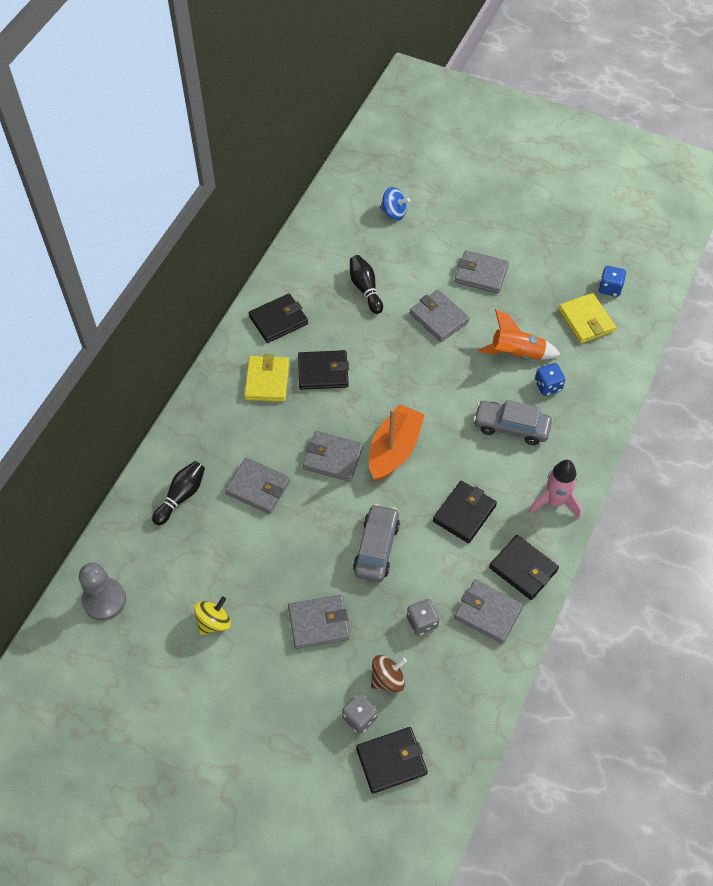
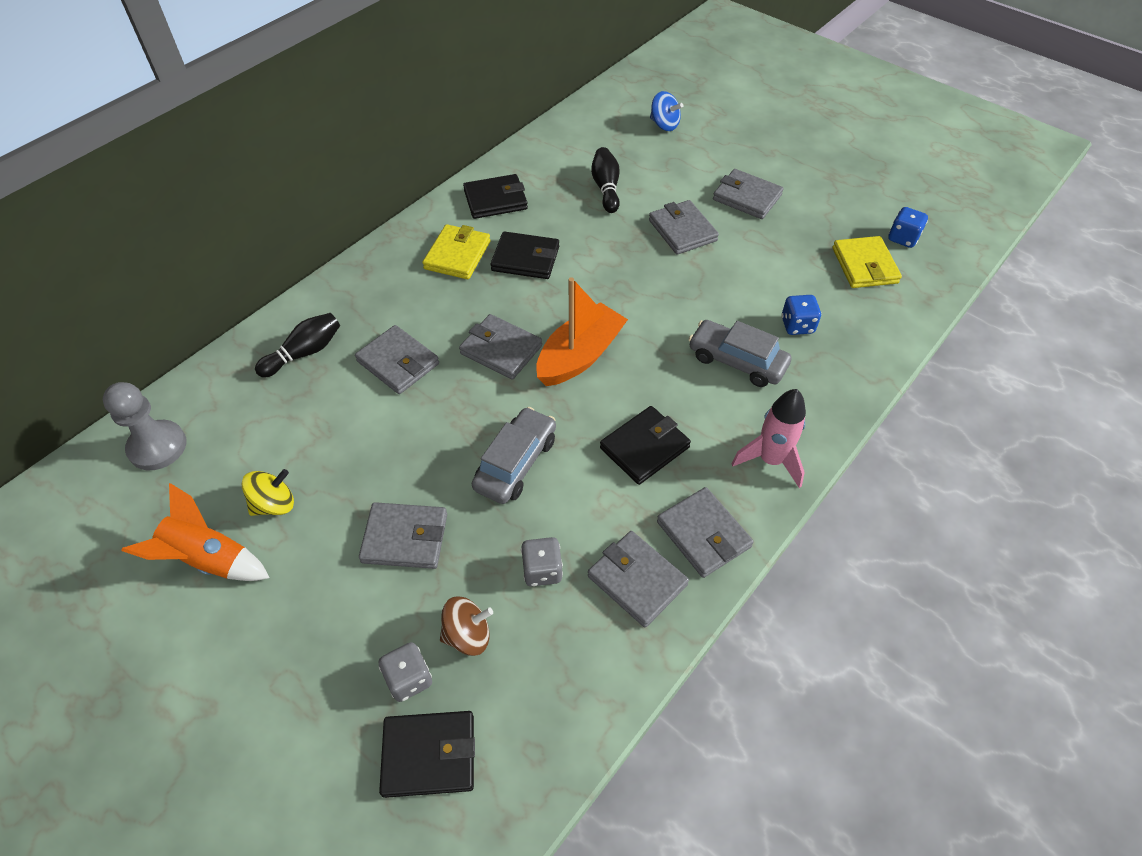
camera: 15 degrees right, 5 degrees down
(516, 354) = (767, 284): orange rocket -> orange rocket (209, 559)
(523, 569) = (703, 534): black wallet -> grey wallet

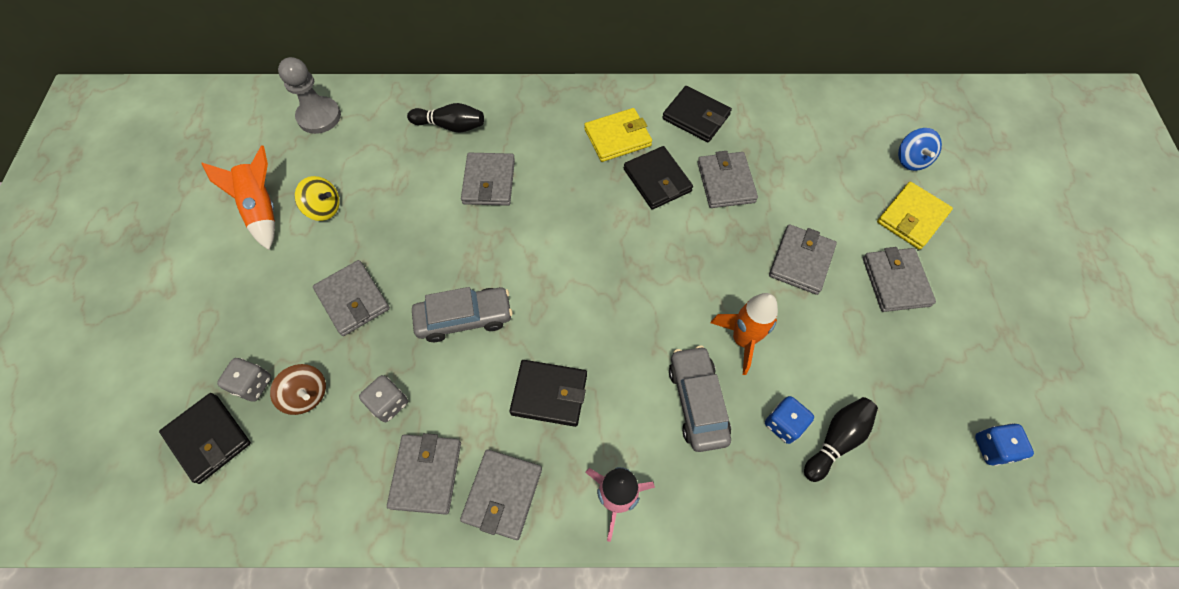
camera: 50 degrees right, 10 degrees up
(501, 350) = (556, 232): grey wallet -> grey wallet (725, 182)
(580, 356) = (597, 286): orange boat -> none
(606, 188) = (788, 175): black bowling pin -> black bowling pin (836, 440)
(712, 303) = (742, 340): none -> orange rocket
(864, 265) = (917, 435): yellow wallet -> yellow wallet (912, 218)

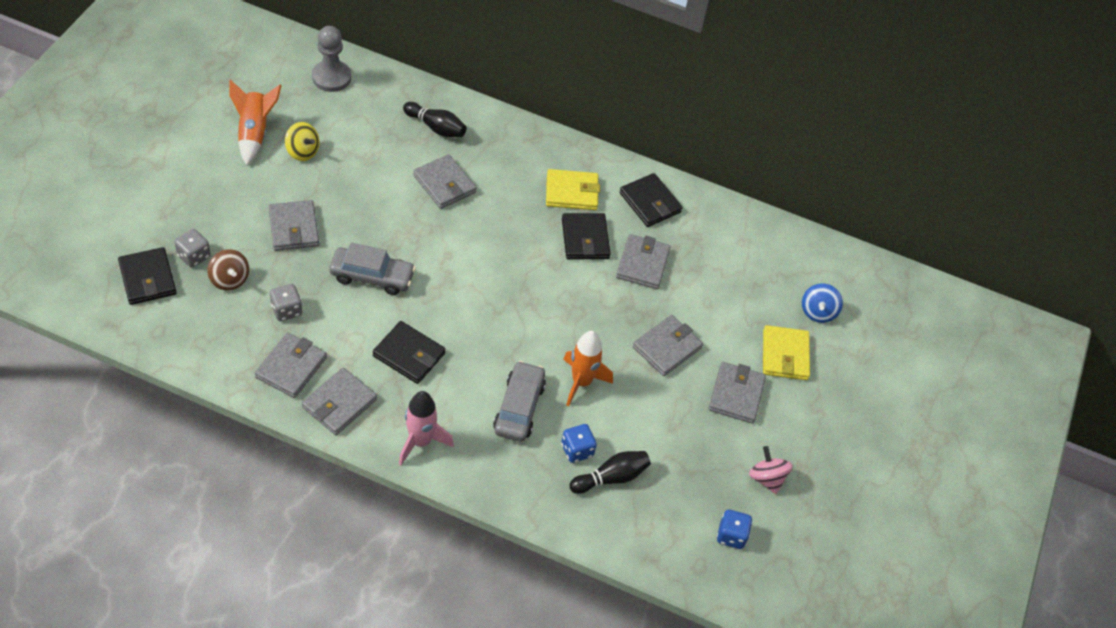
camera: 15 degrees right, 10 degrees down
(489, 182) = (444, 184): grey wallet -> grey wallet turned 60 degrees counterclockwise
(912, 218) = (785, 355): yellow wallet -> yellow wallet turned 60 degrees counterclockwise
(982, 362) = (766, 478): none -> pink spinning top

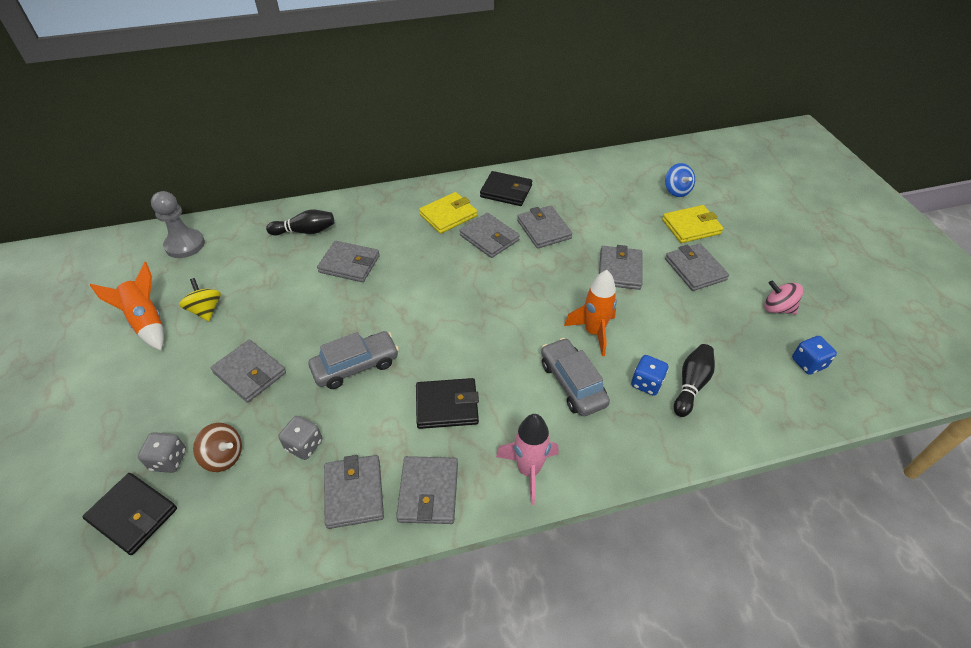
camera: 30 degrees left, 5 degrees down
(302, 151) = (206, 310): yellow spinning top -> yellow spinning top turned 120 degrees counterclockwise
(585, 239) = (489, 238): black wallet -> grey wallet
(785, 355) = (691, 226): yellow wallet -> yellow wallet turned 75 degrees counterclockwise

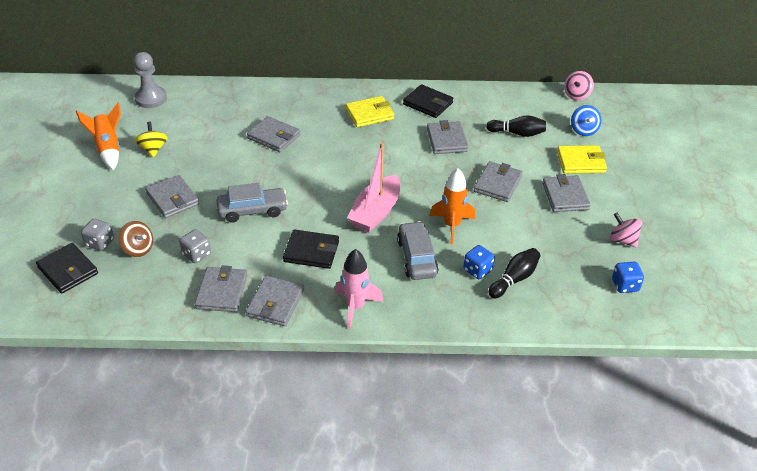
camera: 15 degrees right, 5 degrees down
(305, 231) = (247, 105): black bowling pin -> black bowling pin (517, 133)
(489, 238) = (397, 138): grey wallet -> none
(502, 335) = (376, 212): none -> pink boat
(651, 154) = (576, 95): none -> pink spinning top

